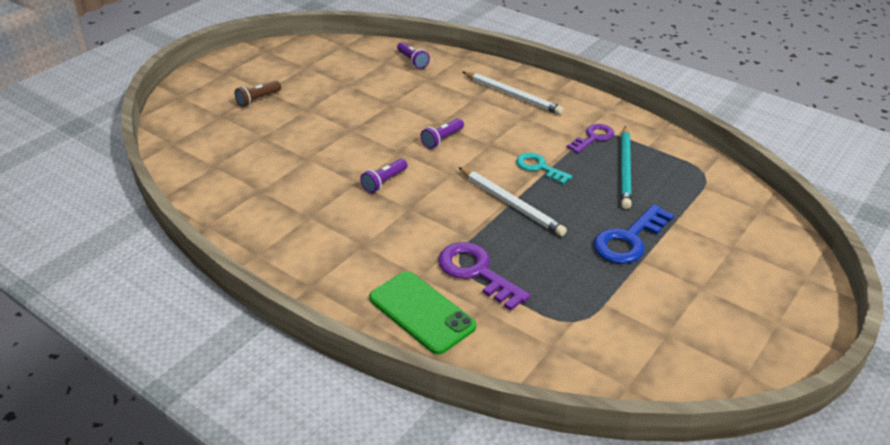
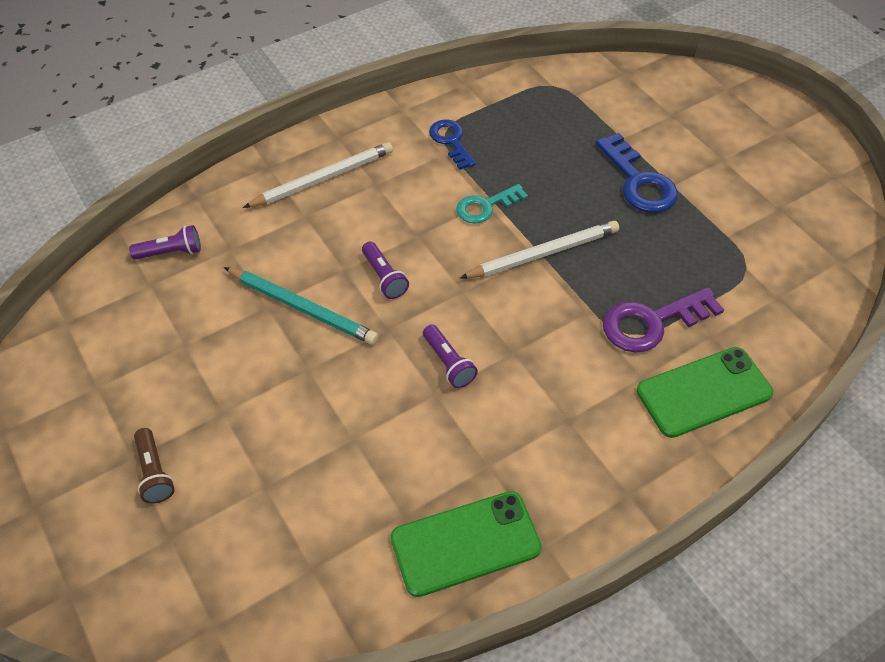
camera: 70 degrees left, 15 degrees up
(247, 219) = (465, 543): none -> green phone
(593, 138) = (451, 141): purple key -> blue key
(625, 169) = (521, 139): turquoise pencil -> turquoise pencil (302, 308)

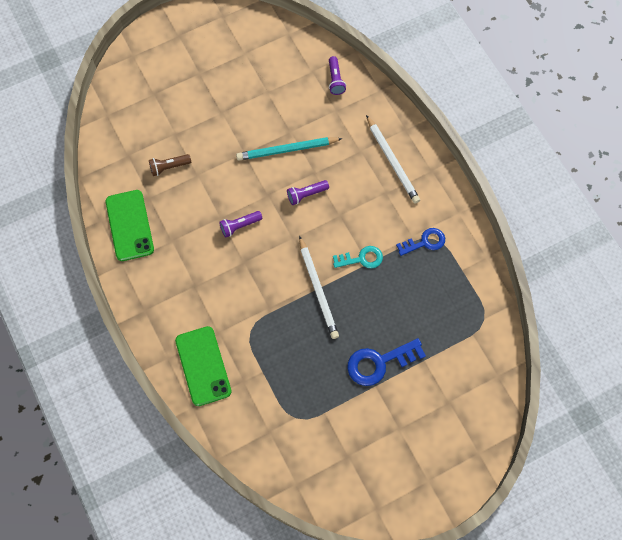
camera: 95 degrees right, 15 degrees up
(155, 472) = (189, 84): brown flashlight -> brown flashlight (169, 167)
(302, 308) = (287, 150): turquoise pencil -> turquoise pencil turned 45 degrees clockwise
(486, 206) = (361, 259): turquoise key -> turquoise key turned 105 degrees clockwise
(652, 322) = (257, 346): purple key -> none

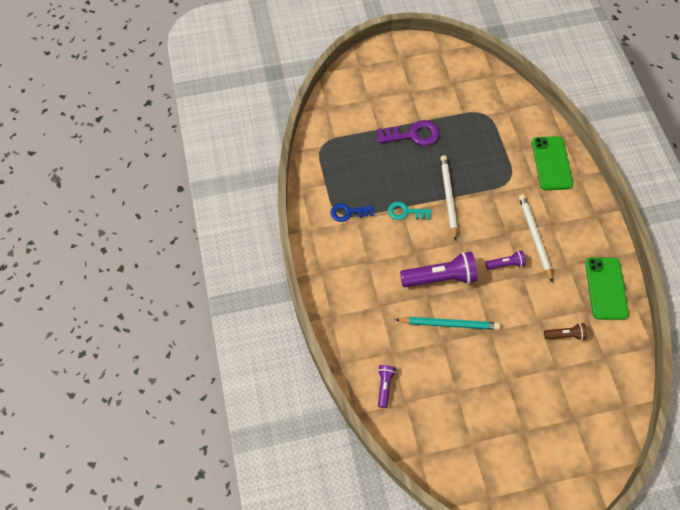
camera: 165 degrees left, 5 degrees down
(306, 194) = (440, 277): purple flashlight -> purple flashlight, size x1.92
(379, 362) = (413, 135): blue key -> purple key
(392, 161) = (354, 289): white pencil -> white pencil (534, 237)

